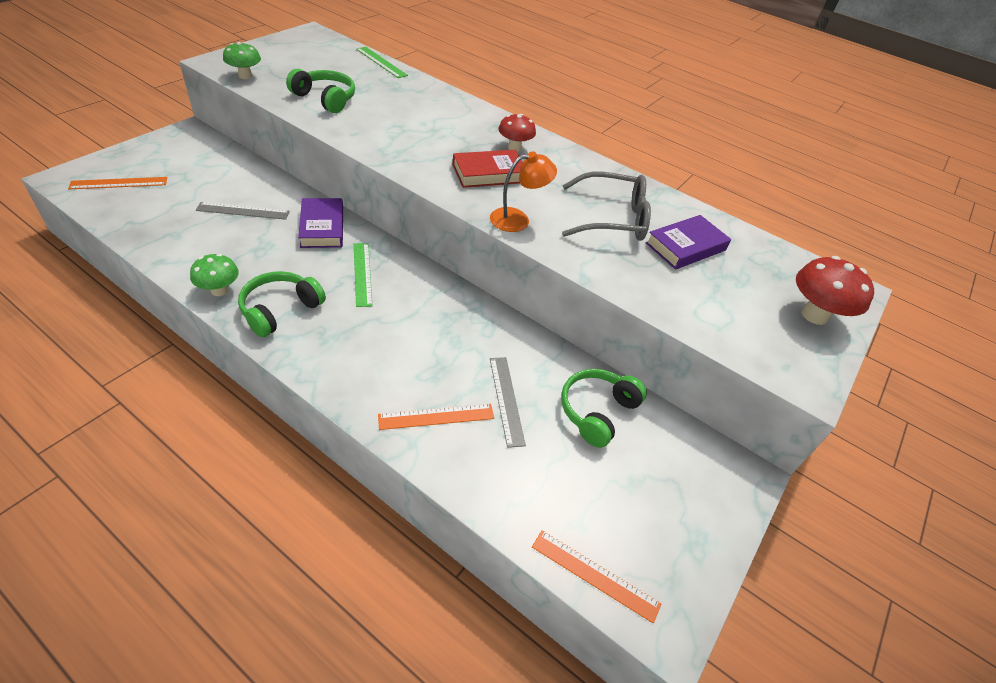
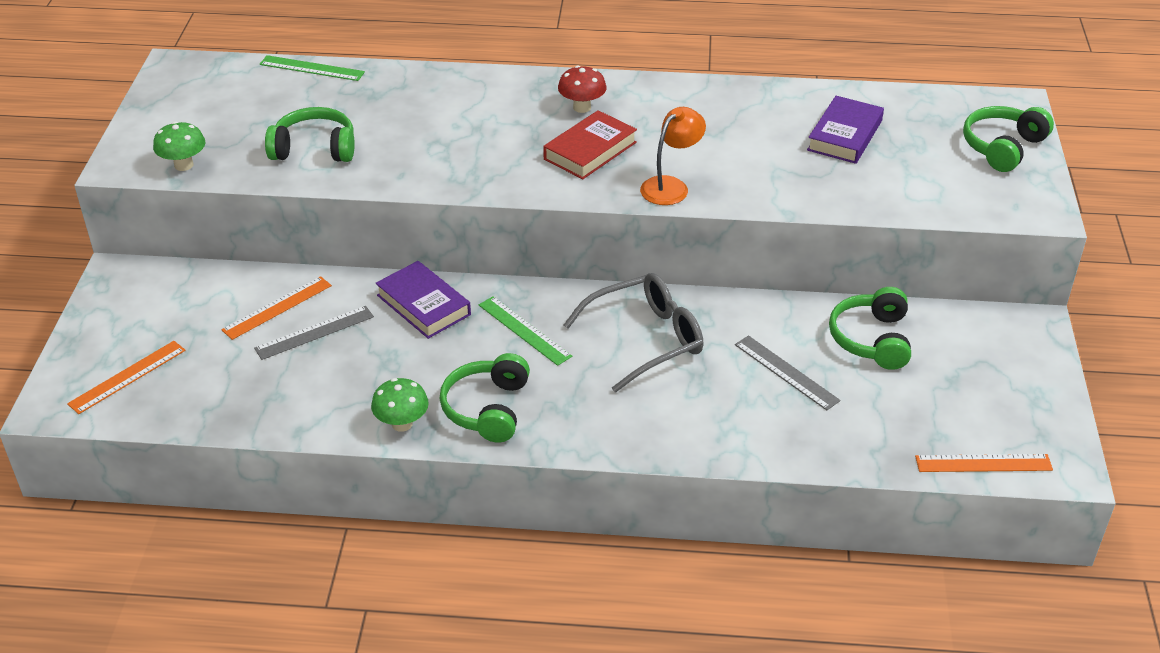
camera: 25 degrees left, 5 degrees down
(436, 417) = (742, 419): orange ruler -> orange ruler (277, 308)
(612, 218) = (754, 140): grey glasses -> grey glasses (646, 339)
(814, 315) = (1002, 147): red mushroom -> green headphones

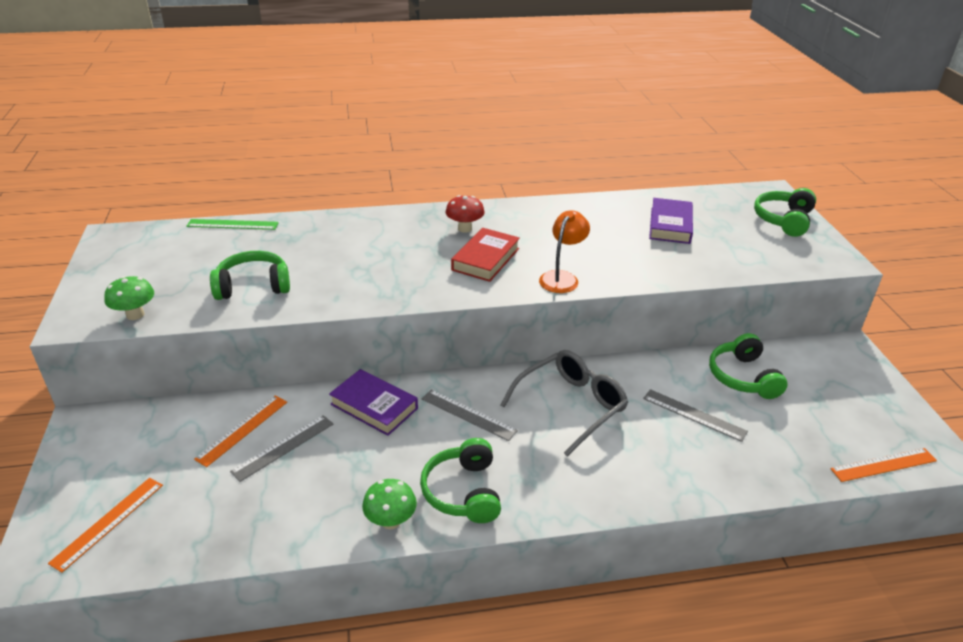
camera: 15 degrees left, 5 degrees down
(524, 330) = (468, 415): green ruler -> grey ruler

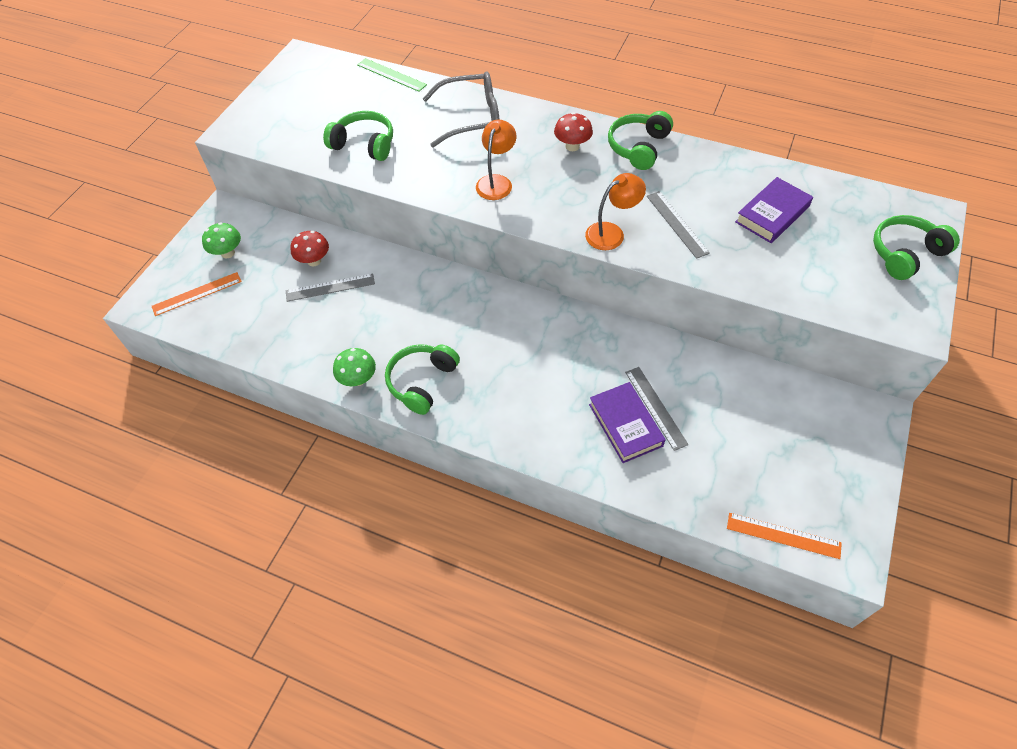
camera: 35 degrees right, 20 degrees up
(135, 315) = (271, 140): green mushroom -> green mushroom (228, 253)
(243, 430) = (314, 261): orange ruler -> red mushroom
(374, 406) = (412, 282): purple book -> purple book (625, 425)
(421, 274) = (496, 182): none -> orange lamp
(468, 415) = (474, 321): grey ruler -> grey ruler (677, 224)
(486, 259) = (562, 187): red book -> none
(571, 406) = (560, 350): grey glasses -> grey glasses (472, 118)
(742, 377) = (735, 394): green headphones -> green headphones (638, 147)

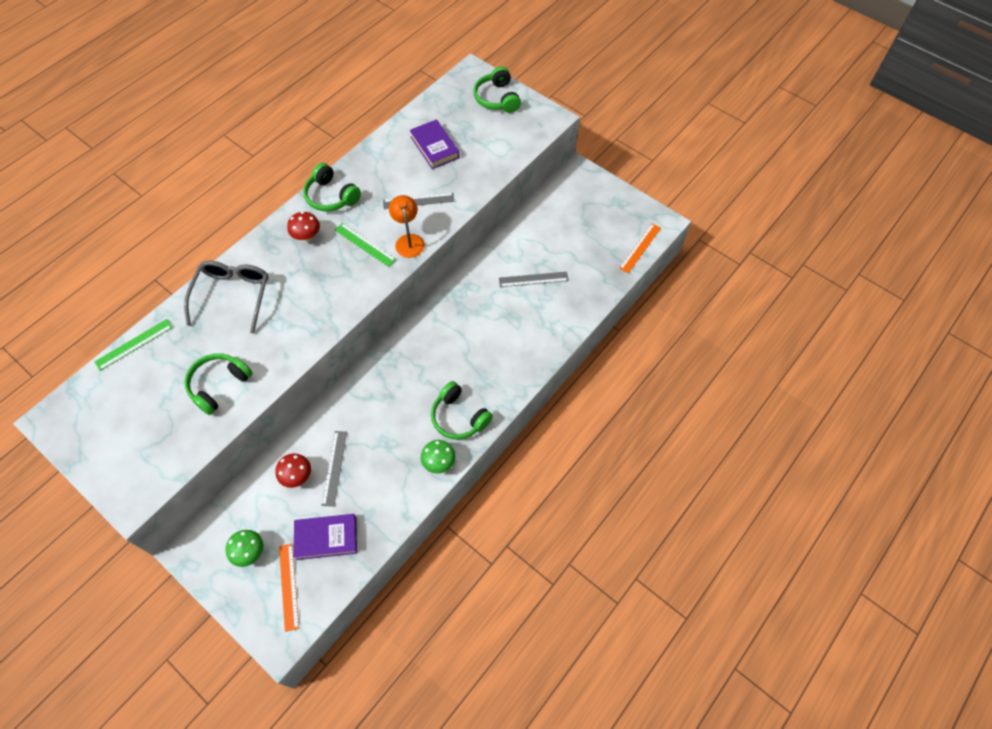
camera: 75 degrees left, 5 degrees up
(496, 182) = (319, 297): orange lamp -> none
(585, 196) = (365, 244): none -> green ruler
(625, 425) = (540, 300): purple book -> purple book (326, 538)

